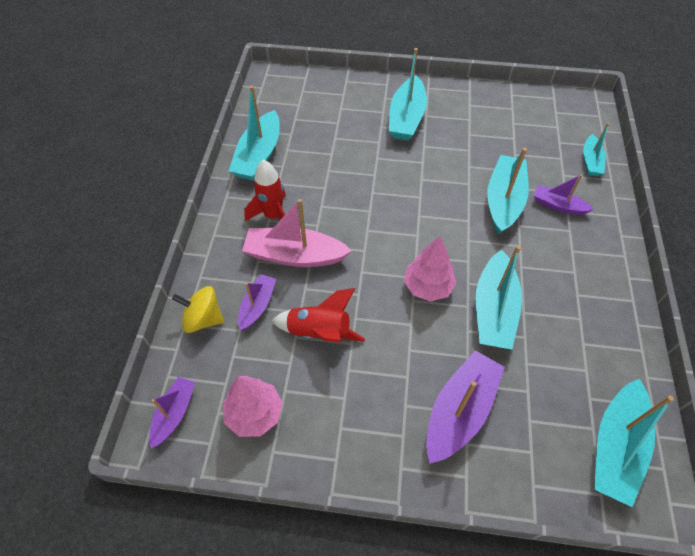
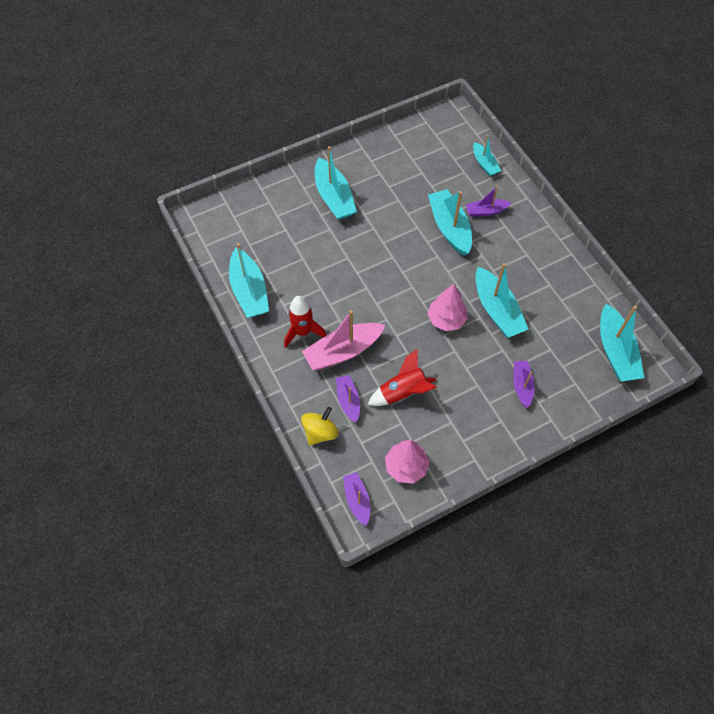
camera: 35 degrees left, 5 degrees up
(203, 319) = (320, 432): yellow spinning top -> yellow spinning top turned 150 degrees clockwise
(459, 411) = (522, 386): purple boat -> purple boat, size x0.58

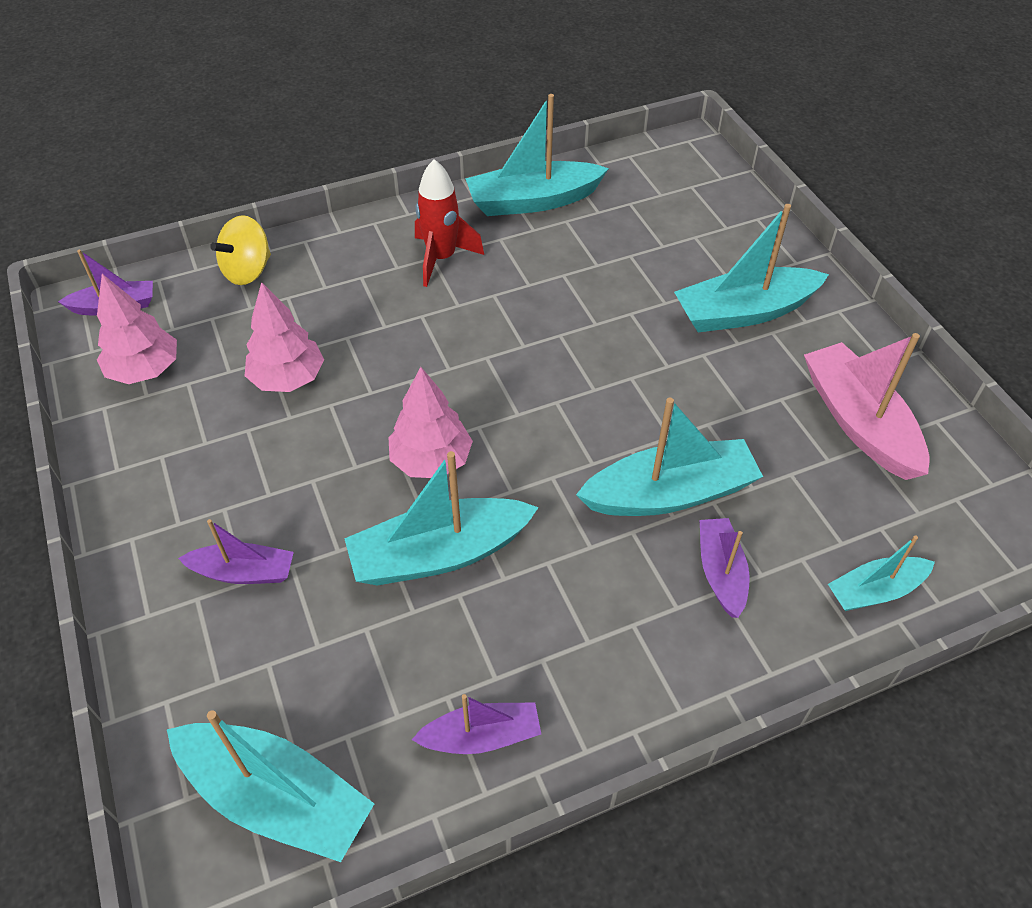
camera: 95 degrees right, 10 degrees down
(320, 432) = (248, 271): yellow spinning top -> yellow spinning top turned 90 degrees clockwise
(343, 351) = (392, 305): pink boat -> pink boat (859, 422)
(348, 401) = (293, 306): purple boat -> purple boat (481, 736)
(403, 392) = (288, 379): red rocket -> pink tree
(615, 351) = (276, 797): turquoise boat -> turquoise boat turned 150 degrees counterclockwise

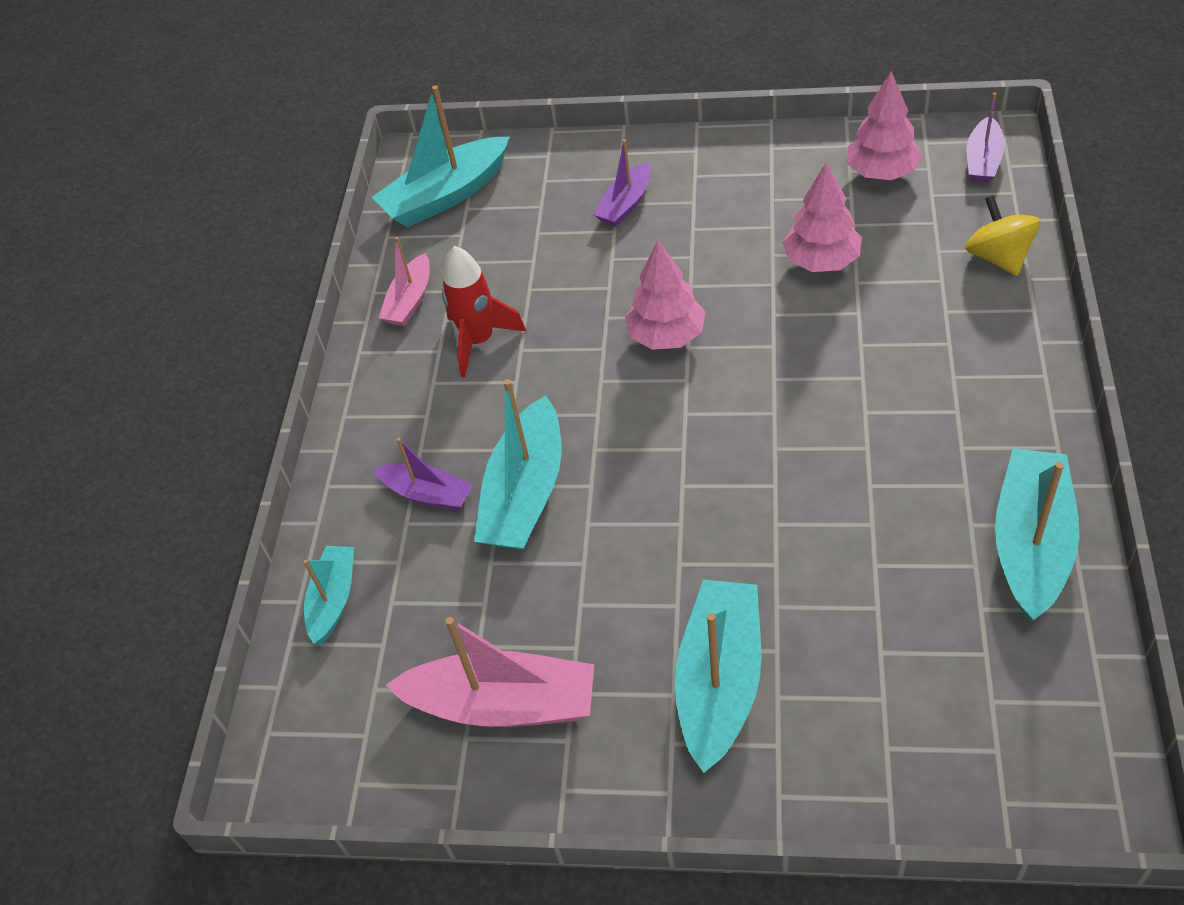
camera: 125 degrees right, 0 degrees up
(439, 554) = (568, 316): turquoise boat -> none
(441, 258) = (951, 419): red rocket -> red rocket (479, 341)
(481, 736) = (410, 300): purple boat -> pink boat

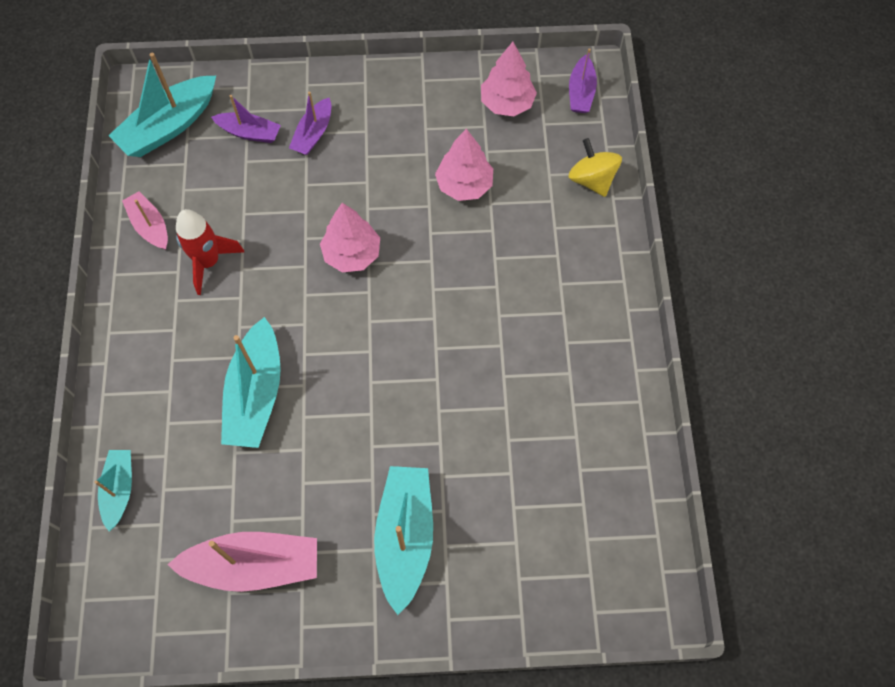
camera: 15 degrees left, 15 degrees up
(410, 300) = (150, 226): pink boat -> pink boat turned 135 degrees clockwise
(427, 494) = (181, 398): purple boat -> purple boat (249, 133)
(1031, 544) = (613, 418): turquoise boat -> none

